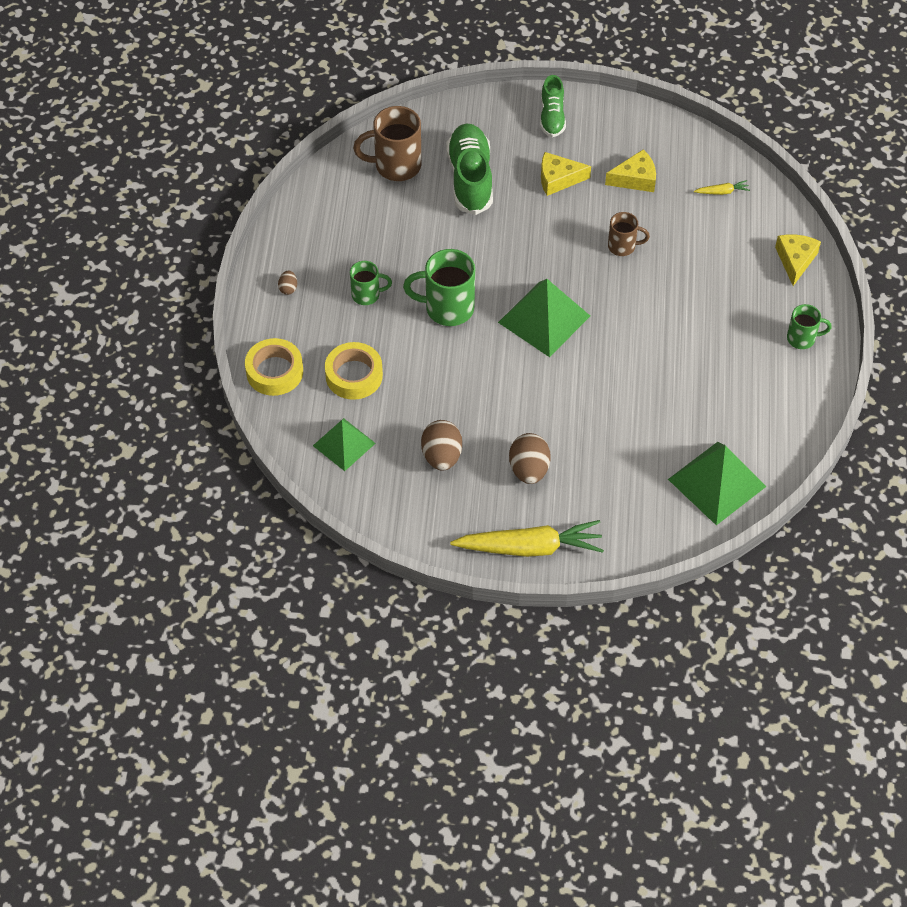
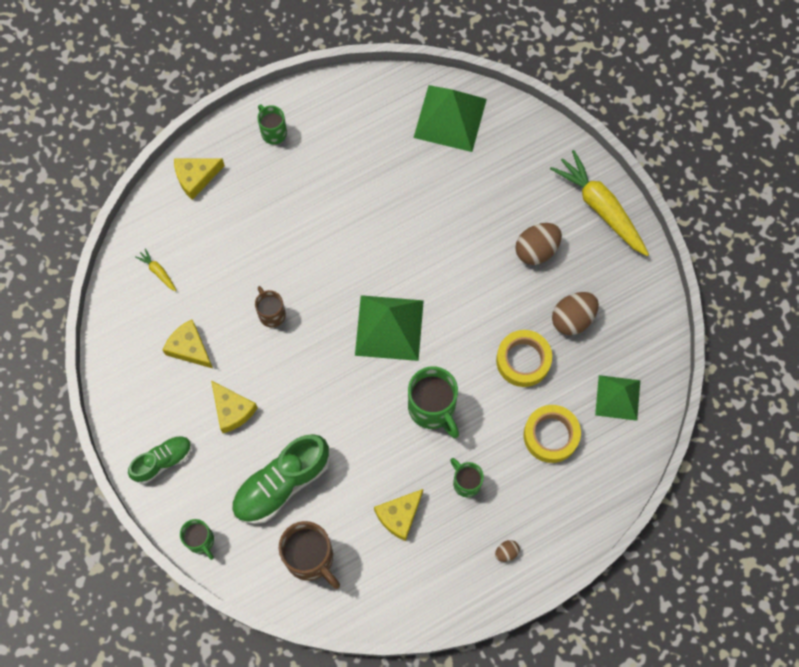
camera: 125 degrees left, 15 degrees up
(274, 372) = (594, 500): yellow tape -> yellow tape (523, 360)
(379, 237) = (399, 515): none -> yellow cheese
(468, 109) = (201, 540): none -> green mug

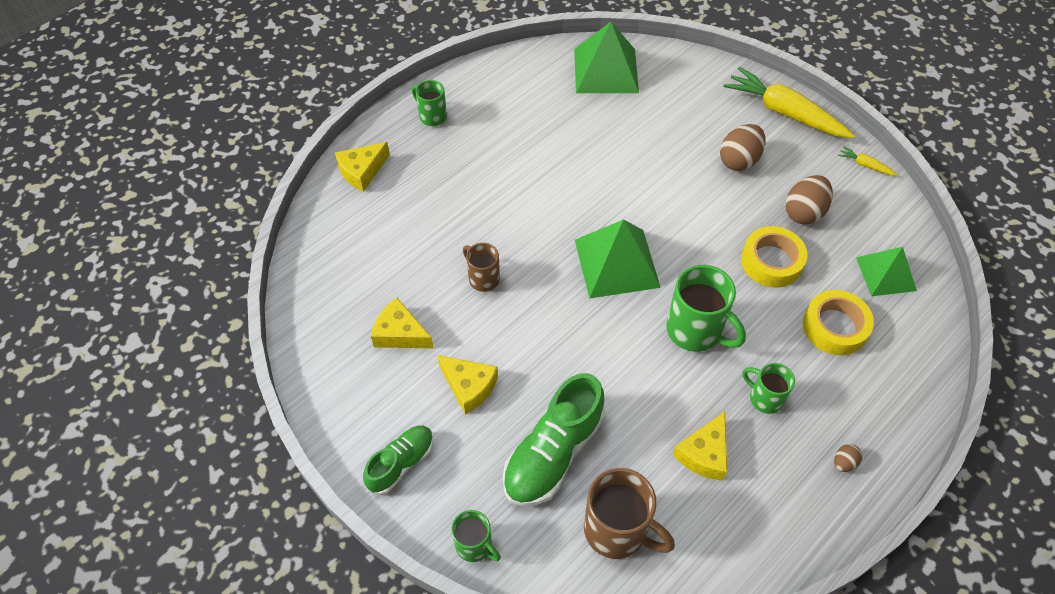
camera: 15 degrees left, 15 degrees down
(158, 271) = (343, 266): yellow carrot -> yellow carrot (865, 165)

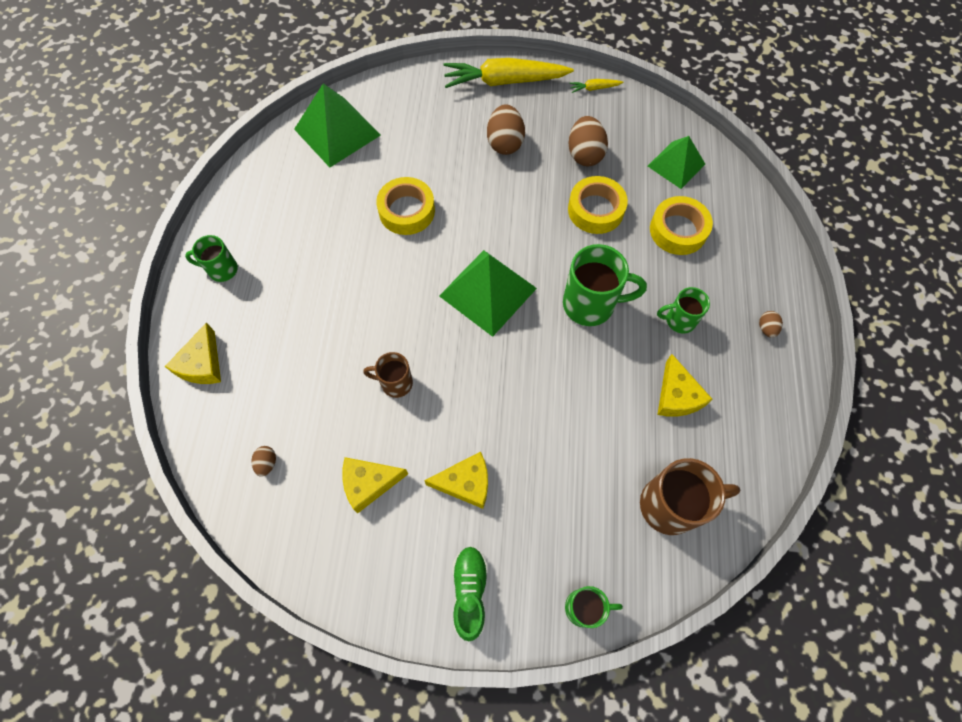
camera: 40 degrees left, 10 degrees up
(344, 267) = (267, 463): none -> brown egg
(553, 453) = (575, 484): green shoe -> none
(607, 161) = (406, 211): none -> yellow tape

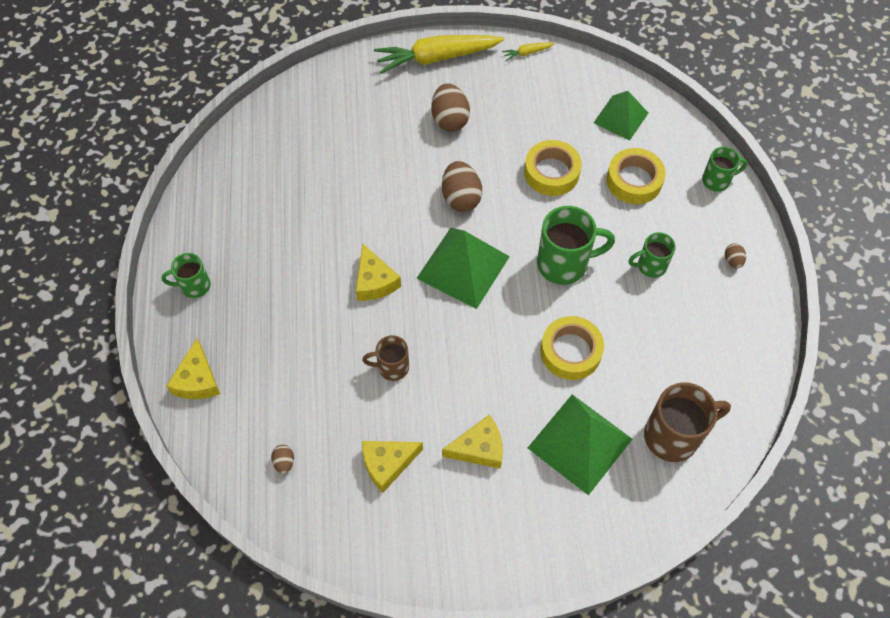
camera: 10 degrees left, 5 degrees down
(337, 132) = (279, 132): green pyramid -> green pyramid (580, 443)
(406, 211) = (367, 201): yellow tape -> yellow tape (570, 351)
(469, 592) = (503, 545): green shoe -> none
(584, 154) = (530, 120): brown egg -> brown egg (461, 198)
(584, 608) = (611, 540): green mug -> green mug (717, 180)
(676, 396) = (660, 336): yellow cheese -> yellow cheese (374, 281)

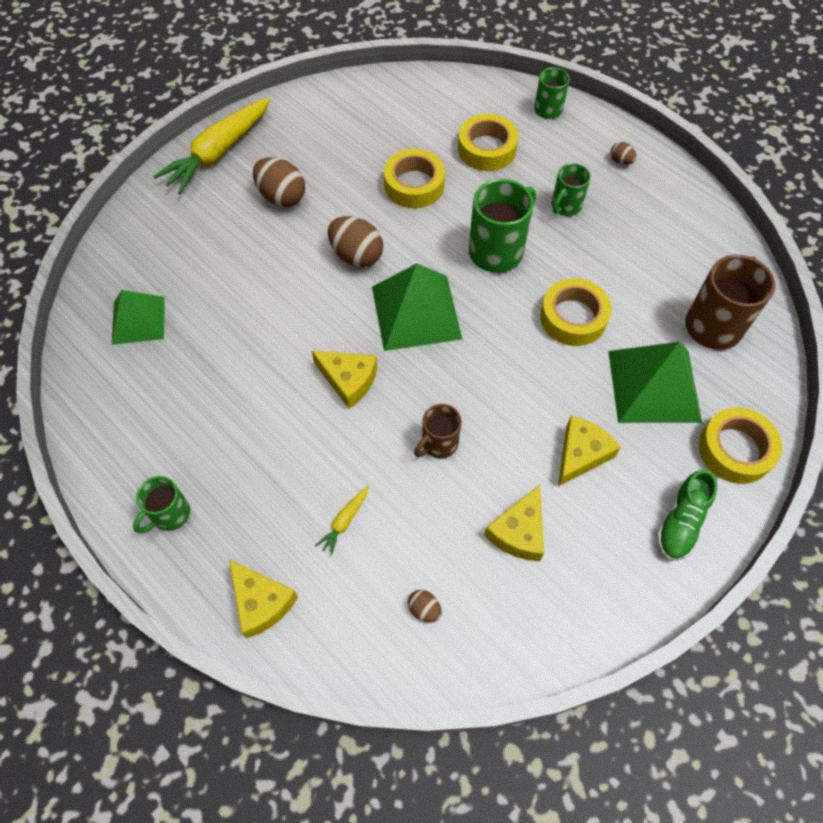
camera: 40 degrees left, 0 degrees up
(501, 547) = (681, 522): none -> green shoe
(527, 53) = (297, 102): yellow carrot -> yellow carrot (344, 522)
(592, 532) = (735, 450): none -> yellow tape
(620, 117) = (427, 107): green pyramid -> green pyramid (138, 320)

